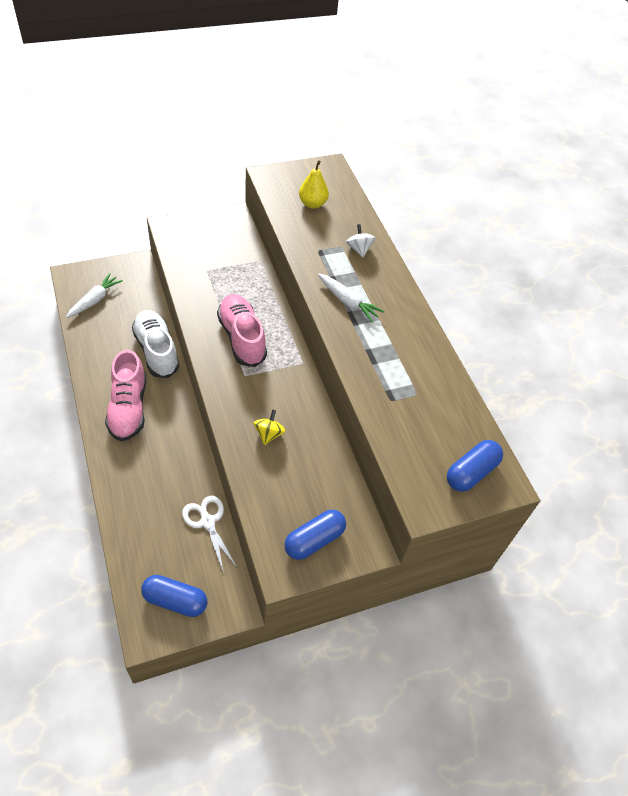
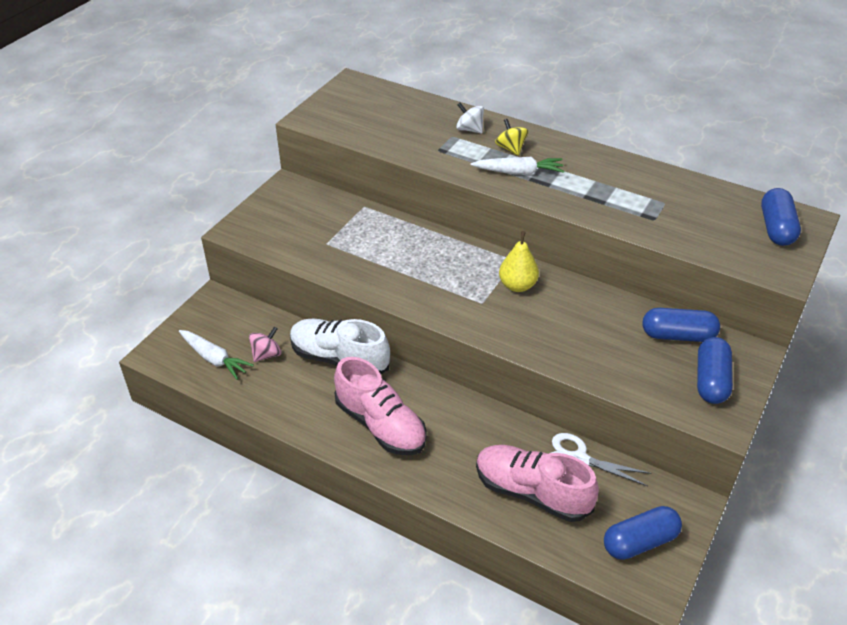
camera: 35 degrees left, 10 degrees down
(95, 300) = (214, 359): white carrot -> white carrot turned 135 degrees clockwise
(123, 318) = (266, 354): none -> pink spinning top
(242, 338) = (437, 276): pink shoe -> pink shoe (532, 492)
(269, 434) = (566, 332): yellow spinning top -> yellow spinning top (510, 149)
(312, 204) = (380, 118): yellow pear -> yellow pear (517, 285)
(336, 494) = (678, 335): none -> blue capsule

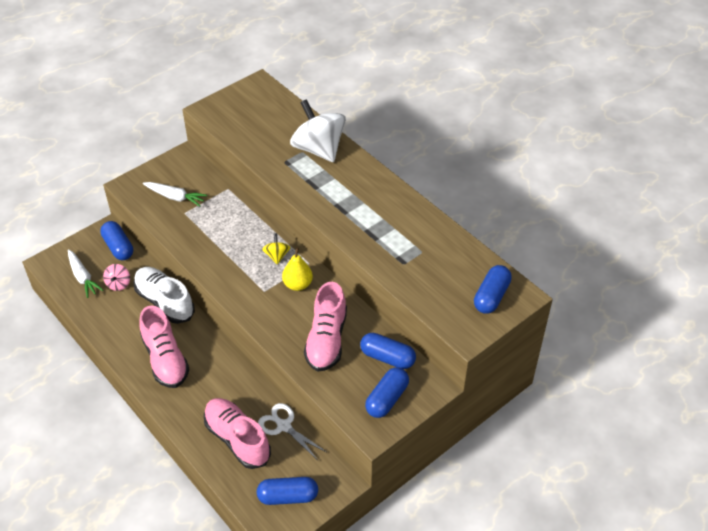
camera: 20 degrees right, 5 degrees up
(242, 313) = (118, 247): none -> blue capsule
(266, 354) = (118, 284): pink spinning top -> pink spinning top turned 120 degrees clockwise
(469, 129) = (318, 149): white spinning top -> white spinning top, size x2.23
(510, 149) = (338, 174): yellow spinning top -> yellow spinning top (277, 256)
(518, 172) = (330, 196): white carrot -> white carrot (175, 197)
(594, 336) = (326, 340): none -> pink shoe

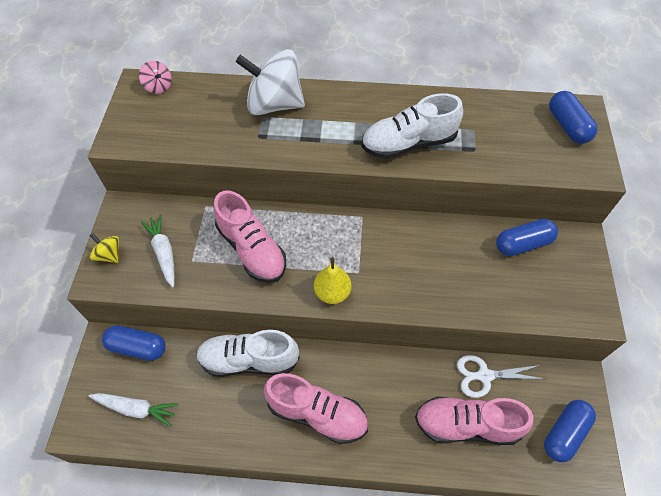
camera: 45 degrees left, 10 degrees up
(118, 284) = (182, 383): pink spinning top -> pink spinning top (158, 87)
(175, 197) = (164, 253): white carrot -> white carrot turned 90 degrees counterclockwise
(277, 256) = (328, 232): yellow spinning top -> yellow spinning top (109, 255)
(298, 284) = (378, 243): yellow pear -> yellow pear (332, 293)
(326, 340) = (462, 271): pink shoe -> pink shoe (252, 250)
(366, 229) = (408, 144): none -> white shoe
(387, 399) = (567, 278): blue capsule -> none

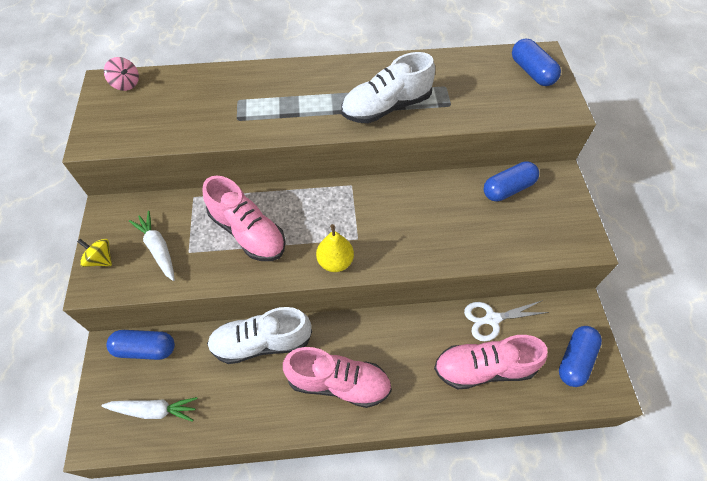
camera: 10 degrees left, 0 degrees up
(274, 104) = (248, 86): white spinning top -> none

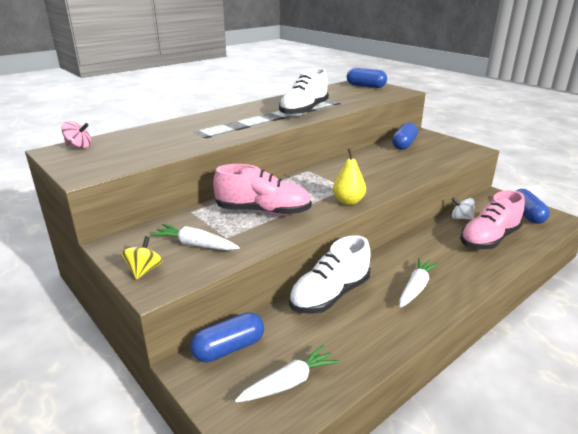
camera: 35 degrees left, 30 degrees down
(101, 259) = (144, 270): yellow spinning top -> yellow spinning top turned 105 degrees clockwise
(339, 383) = (416, 288): pink shoe -> white carrot
(491, 319) = (461, 218): white scissors -> white spinning top

